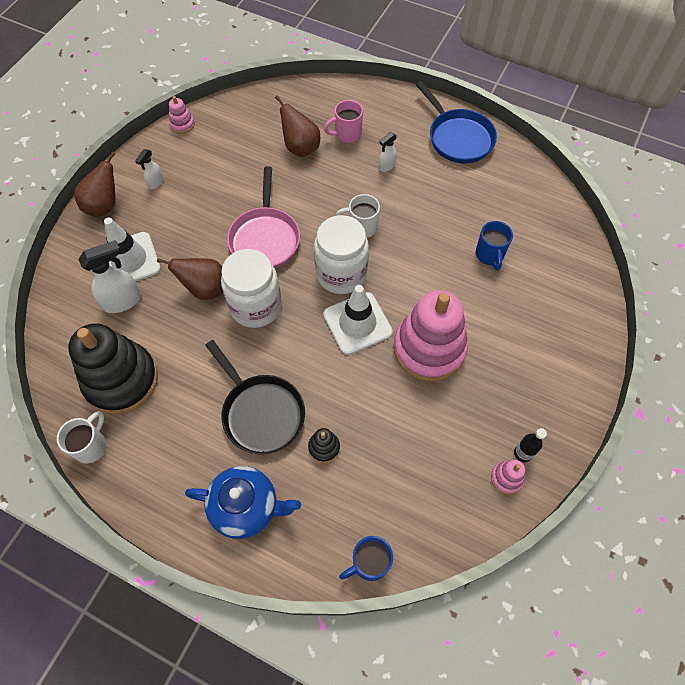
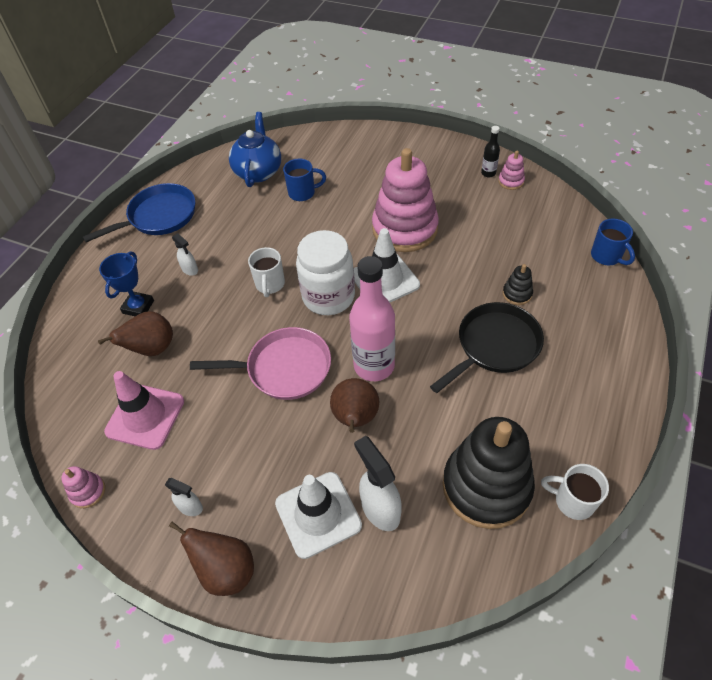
camera: 90 degrees left, 10 degrees down
(236, 150) = (145, 416): none -> pink traffic cone
(246, 507) = (591, 345): blue teapot -> blue teapot (258, 172)
(256, 306) = (374, 366): white jar -> pink bottle
(347, 134) = (138, 307): pink mug -> blue trophy

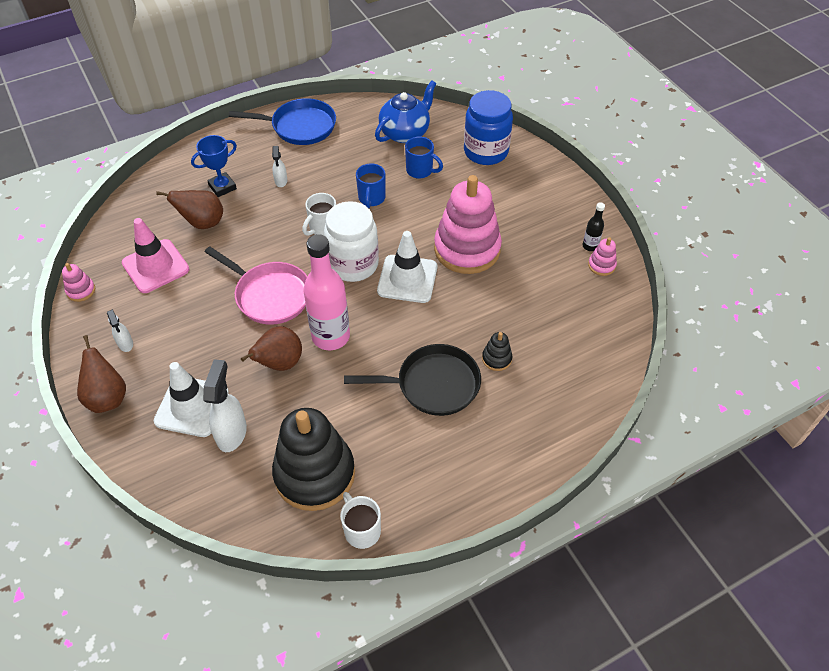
camera: 35 degrees right, 0 degrees up
(338, 151) = (486, 152): none -> blue jar
(607, 256) = (609, 381): blue mug -> blue mug (371, 199)

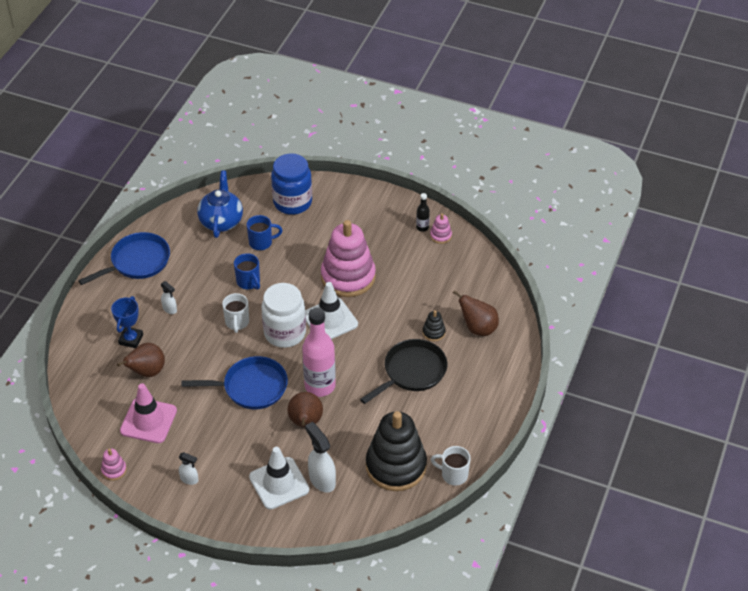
camera: 40 degrees left, 5 degrees down
(107, 397) = (218, 516): brown pear -> brown pear (478, 328)
(270, 295) = (251, 387): pink pan -> blue pan

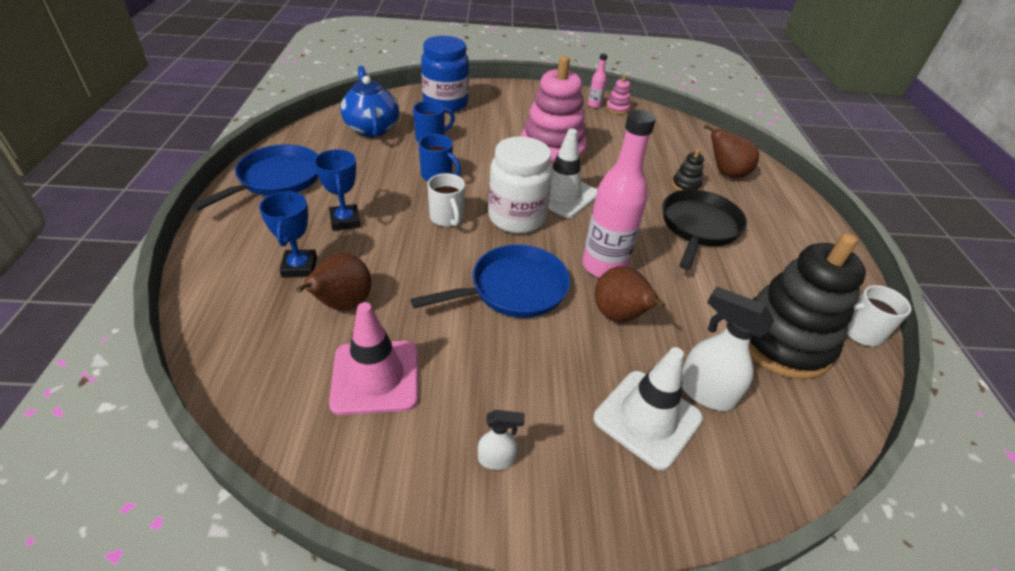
camera: 25 degrees left, 5 degrees down
(114, 470) = (344, 487): pink stacking toy -> none
(170, 309) = (345, 221): white spray bottle -> blue trophy
(422, 227) = (594, 105): black bottle -> pink bottle

